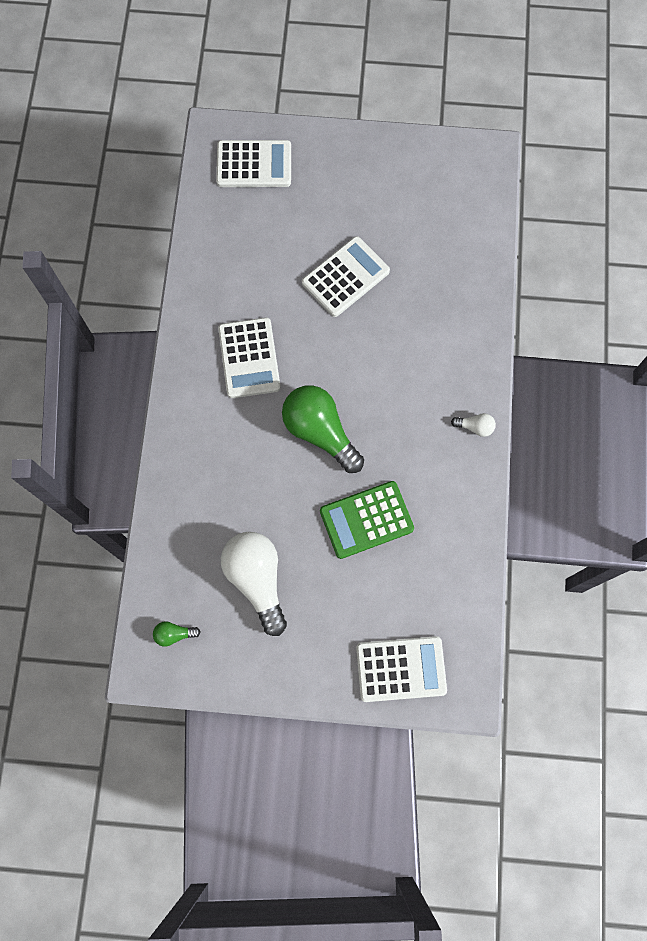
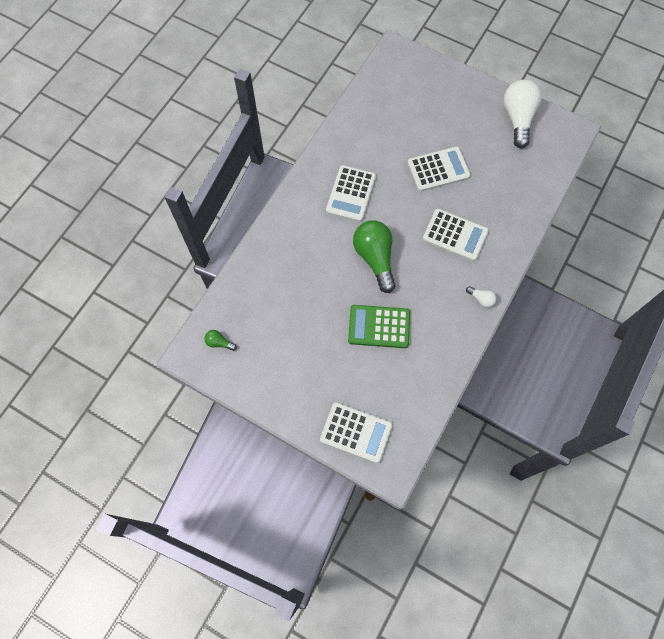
camera: 25 degrees right, 5 degrees down
(254, 164) = (411, 78): white calculator -> white calculator (455, 235)
(257, 579) = (289, 332): white light bulb -> white light bulb (518, 118)

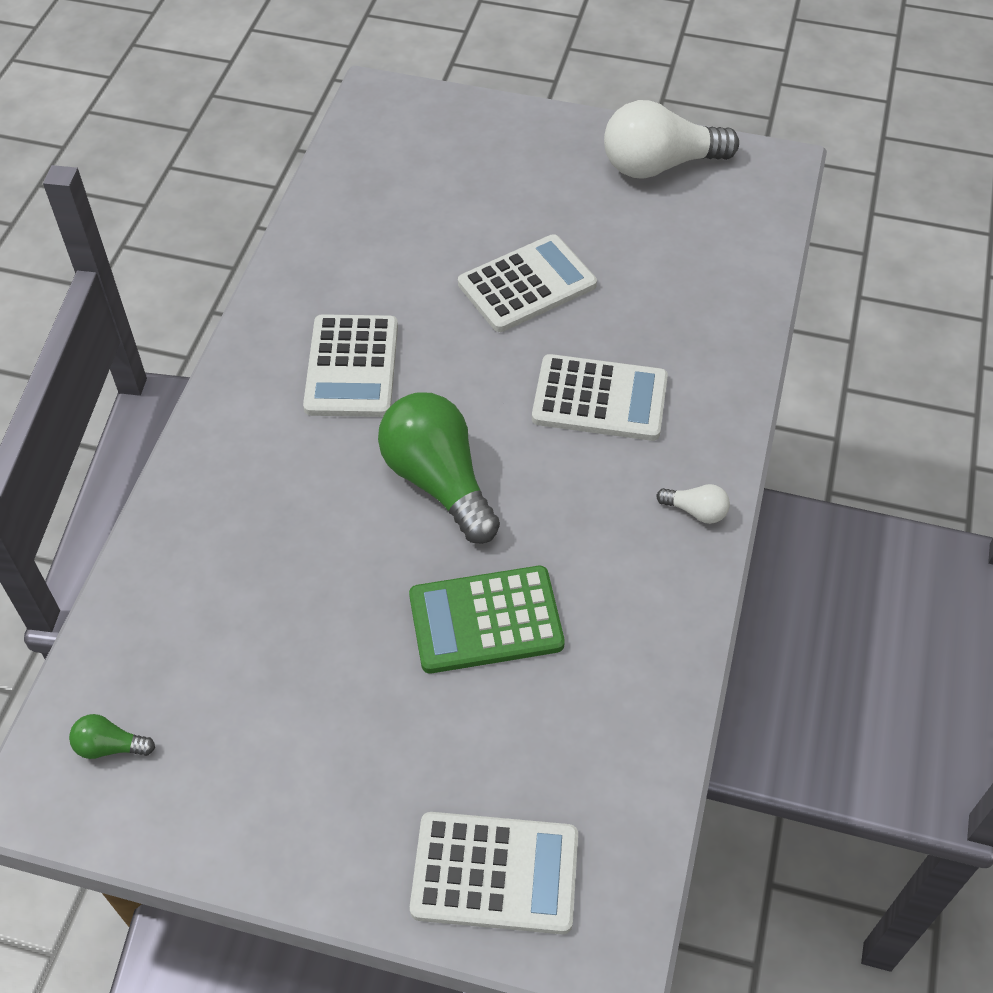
camera: 15 degrees left, 15 degrees down
(518, 118) = (659, 165): white light bulb -> white light bulb turned 90 degrees counterclockwise

